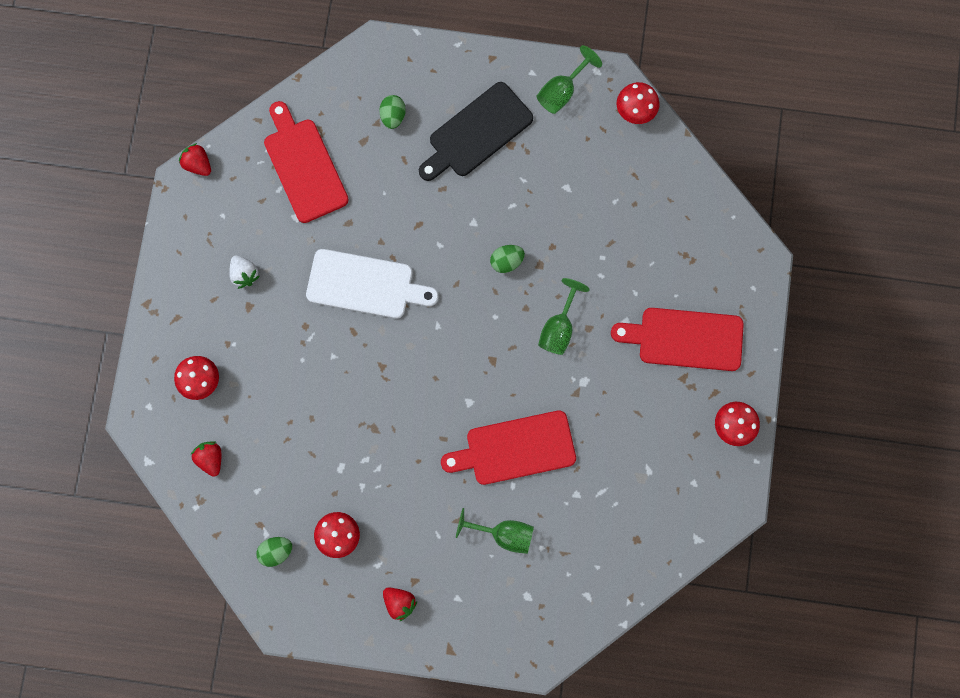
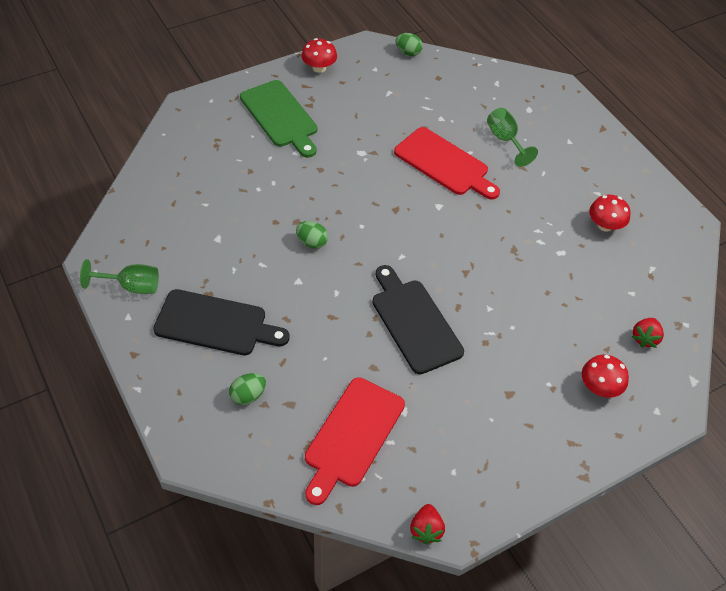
camera: 130 degrees left, 25 degrees down
(244, 274) = (487, 416): white strawberry -> none
(276, 551) = (655, 254): green egg -> green egg (408, 52)
(365, 285) = (414, 322): white cutting board -> black cutting board
(399, 603) = (606, 168): red strawberry -> none
(559, 328) = (335, 185): green goblet -> none
(635, 110) = (114, 230): red mushroom -> none
(685, 339) = (280, 116): red cutting board -> green cutting board

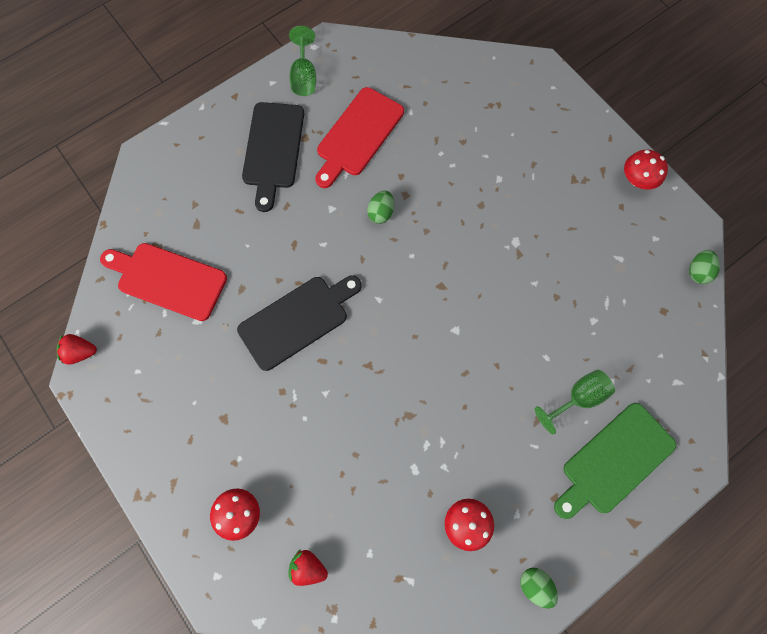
camera: 85 degrees right, 20 degrees up
(248, 395) = (202, 190): green egg -> green egg (535, 585)
(280, 116) = (548, 155): green cutting board -> green cutting board (614, 461)
(444, 163) = (521, 330): red cutting board -> red cutting board (358, 135)

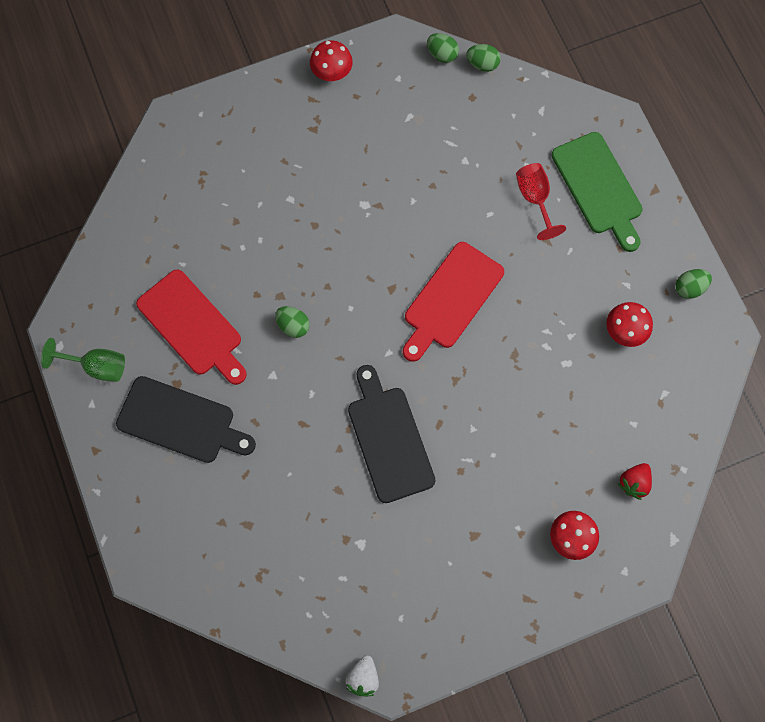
camera: 75 degrees left, 0 degrees up
(81, 352) = (363, 677): red strawberry -> white strawberry
(168, 280) = (305, 568): red cutting board -> red cutting board (451, 299)
(577, 398) = (535, 199): green goblet -> red goblet
(703, 312) = (482, 64): none -> green egg

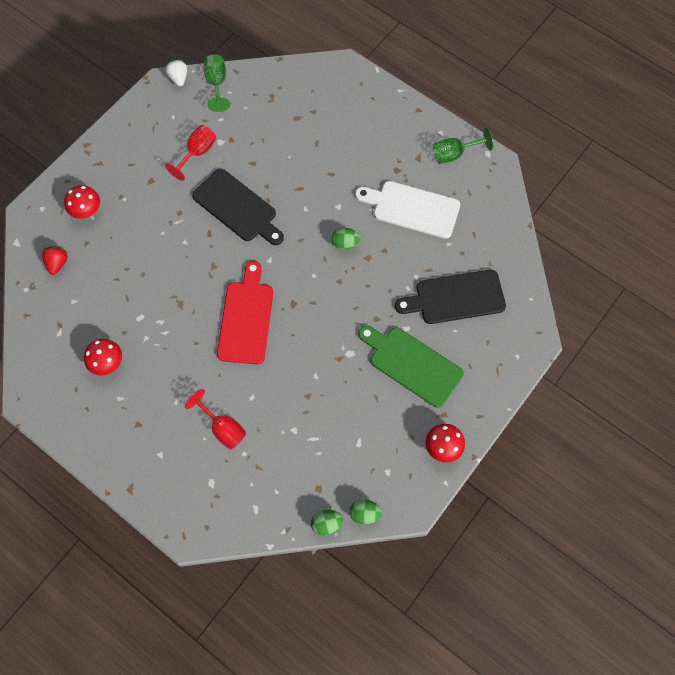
camera: 150 degrees right, 5 degrees down
(181, 421) = (378, 151): black cutting board -> black cutting board (455, 298)
(193, 326) = (412, 209): red cutting board -> white cutting board
(318, 637) = (217, 84): none -> green goblet
(397, 543) = (197, 153): none -> red goblet
(599, 187) = (176, 466): green cutting board -> green cutting board (412, 364)
(689, 288) = (70, 421): green egg -> none

